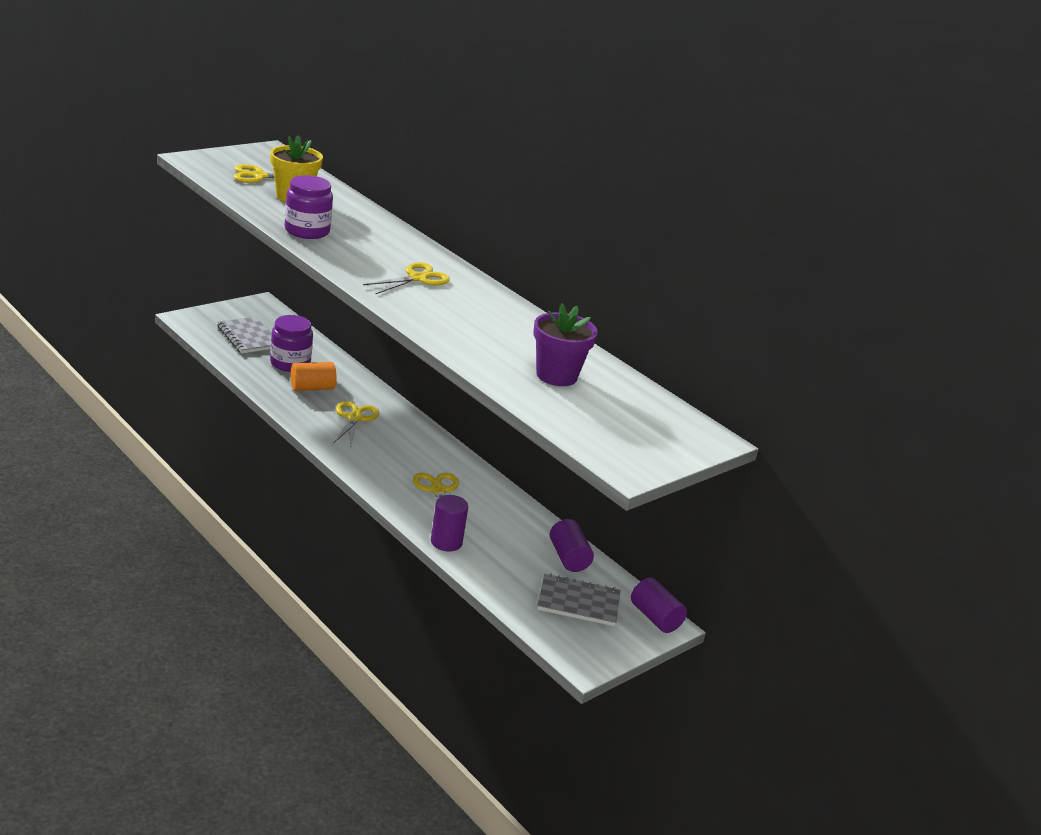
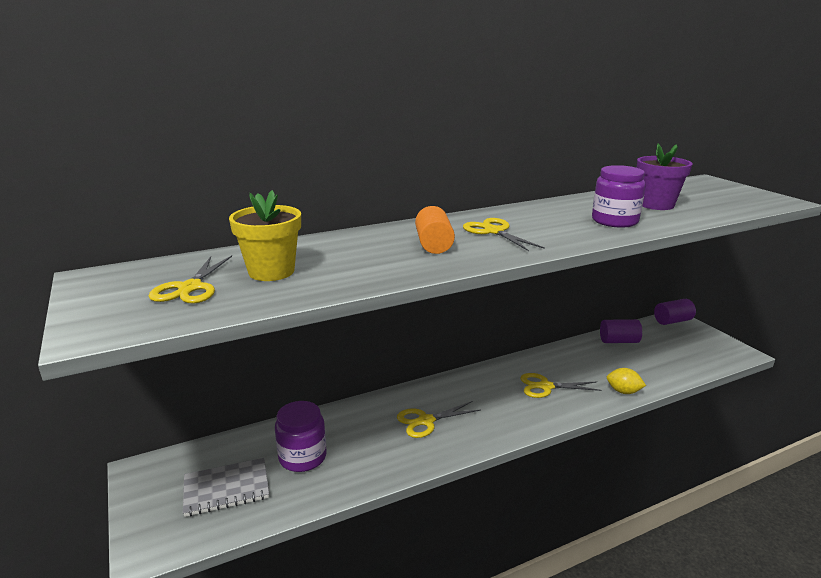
camera: 70 degrees left, 5 degrees down
(307, 231) = (381, 270): purple jar -> purple jar (614, 221)
(312, 388) = (361, 444): orange cylinder -> orange cylinder (434, 245)
(354, 418) = (426, 421): yellow scissors -> yellow scissors turned 45 degrees counterclockwise
(446, 542) = (623, 391): purple cylinder -> yellow lemon
(578, 602) = (672, 345): grey notebook -> none

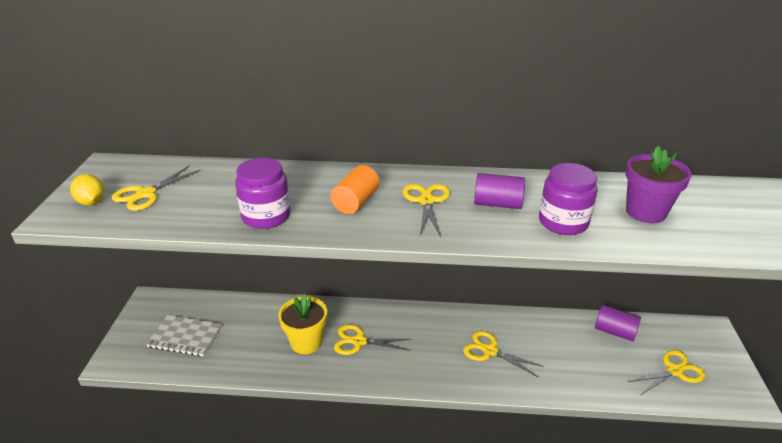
camera: 30 degrees right, 10 degrees up
(271, 272) = (209, 194): yellow flower pot -> yellow flower pot (306, 342)
(302, 457) = (249, 334): purple jar -> purple jar (266, 216)
(623, 391) = (561, 387): yellow lemon -> yellow lemon (91, 202)
(672, 321) = (704, 330): purple cylinder -> purple cylinder (497, 204)
(682, 352) = (674, 371): none -> yellow scissors

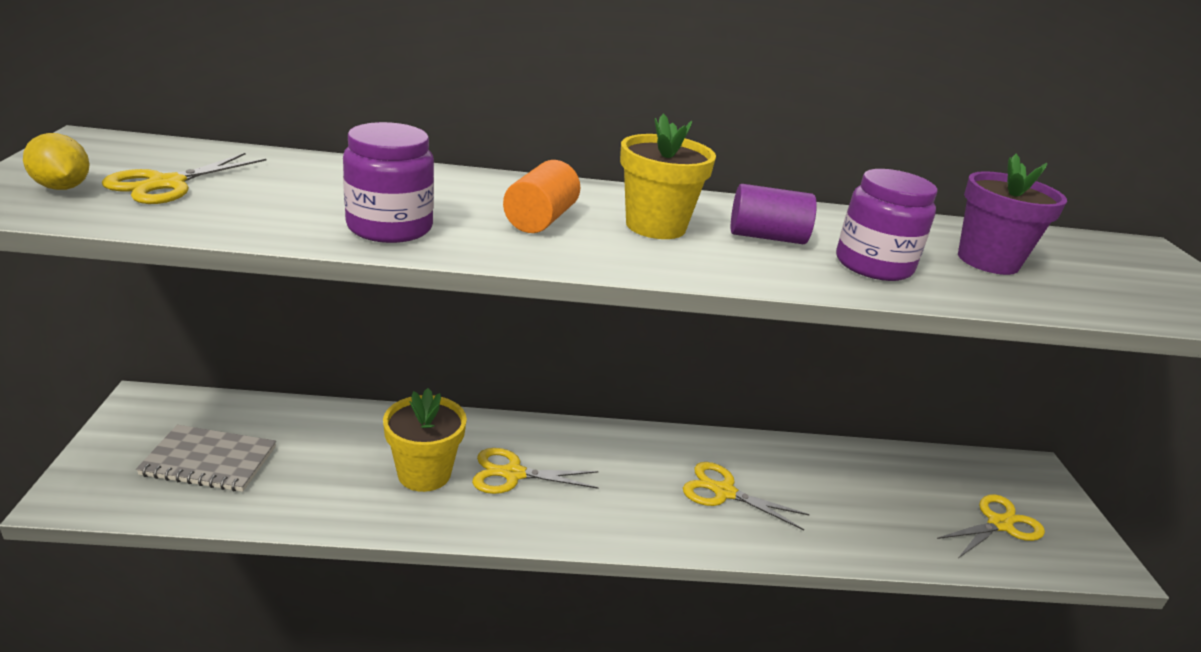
camera: 10 degrees left, 5 degrees down
(427, 201) = (655, 226): yellow scissors -> yellow flower pot
(614, 331) = (903, 468): purple cylinder -> none

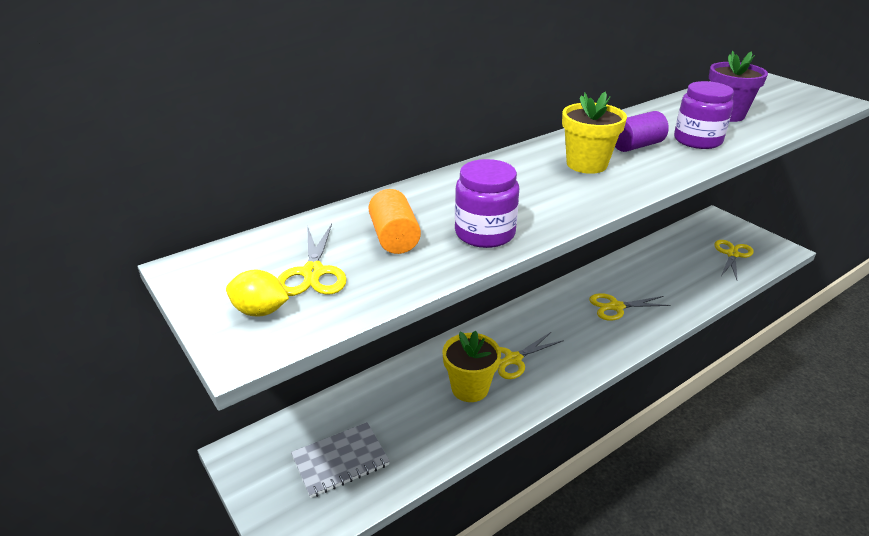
camera: 30 degrees left, 5 degrees up
(540, 219) = (536, 188): orange cylinder -> orange cylinder (394, 238)

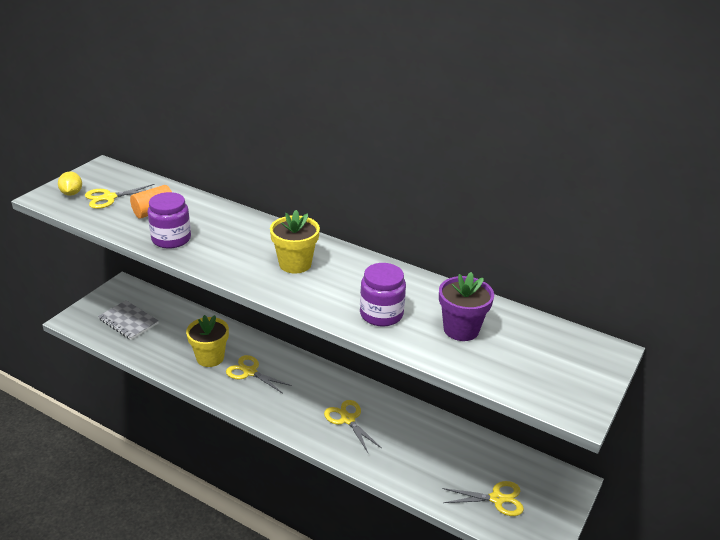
camera: 65 degrees right, 0 degrees up
(636, 146) = (347, 283): purple cylinder -> none

